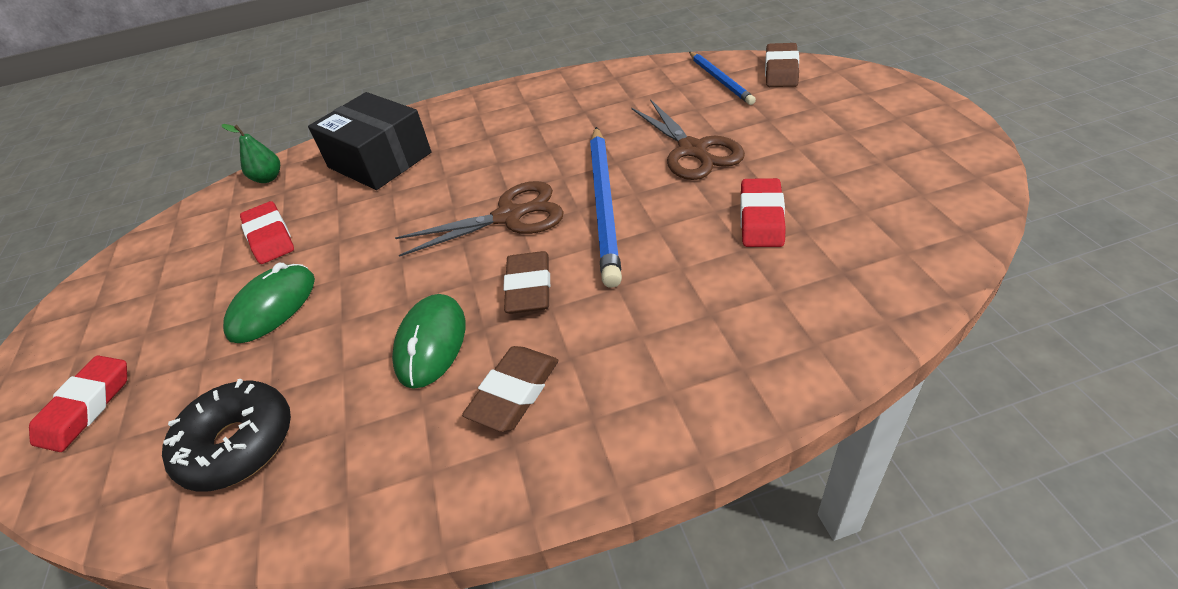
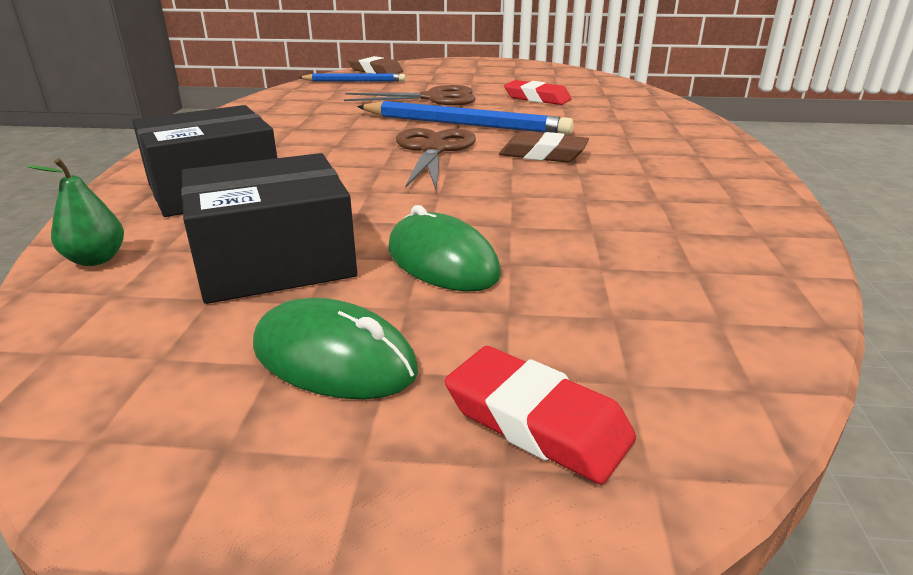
camera: 75 degrees left, 15 degrees down
(238, 444) = (674, 284): black donut -> none
(270, 237) = (274, 261): red eraser -> black box
(431, 343) = (583, 190): green mouse -> green mouse (334, 358)
(514, 392) = (662, 170): brown eraser -> none

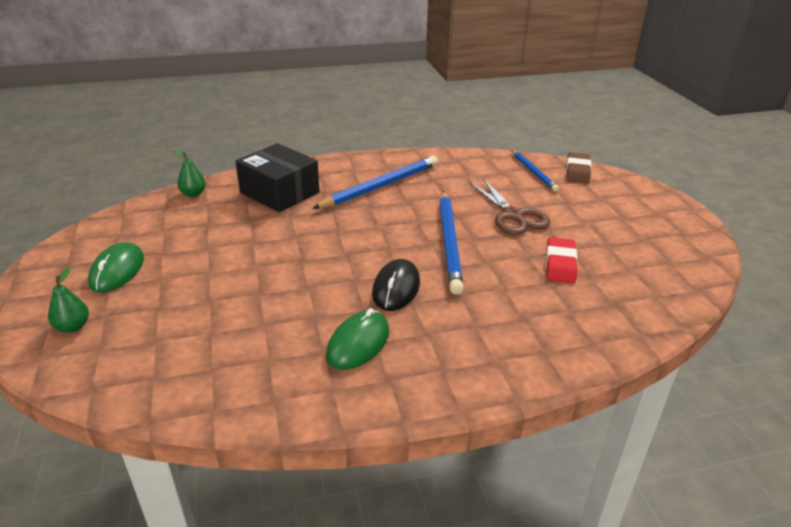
camera: 70 degrees right, 5 degrees up
(274, 261) = (199, 234): black box -> none
(290, 135) = (380, 186): none -> blue pencil
(433, 150) = (380, 242): brown scissors -> none
(442, 261) = (207, 279): green mouse -> green mouse (358, 343)
(537, 421) = (73, 327): red eraser -> green pear
(543, 154) = (396, 288): brown eraser -> black mouse

